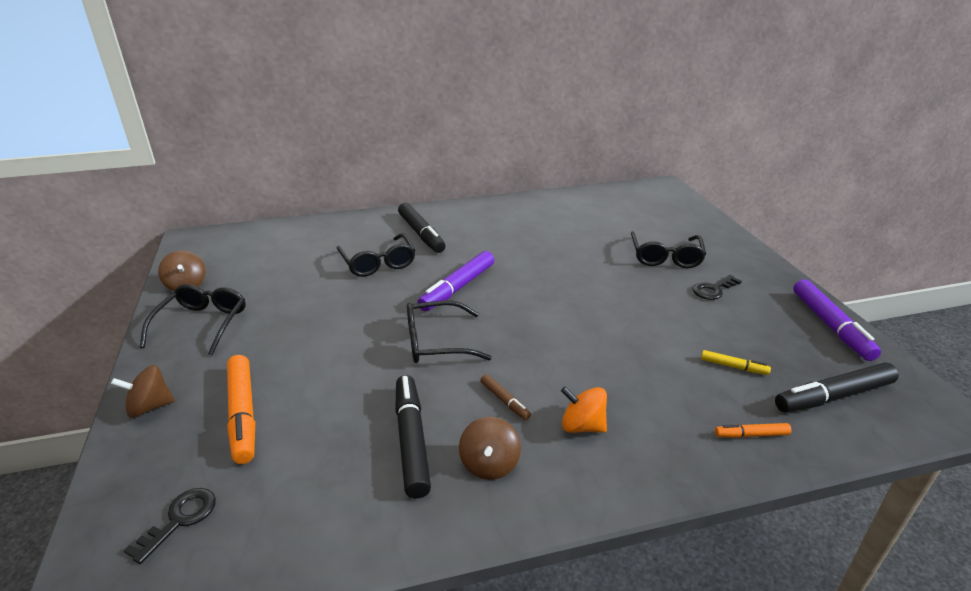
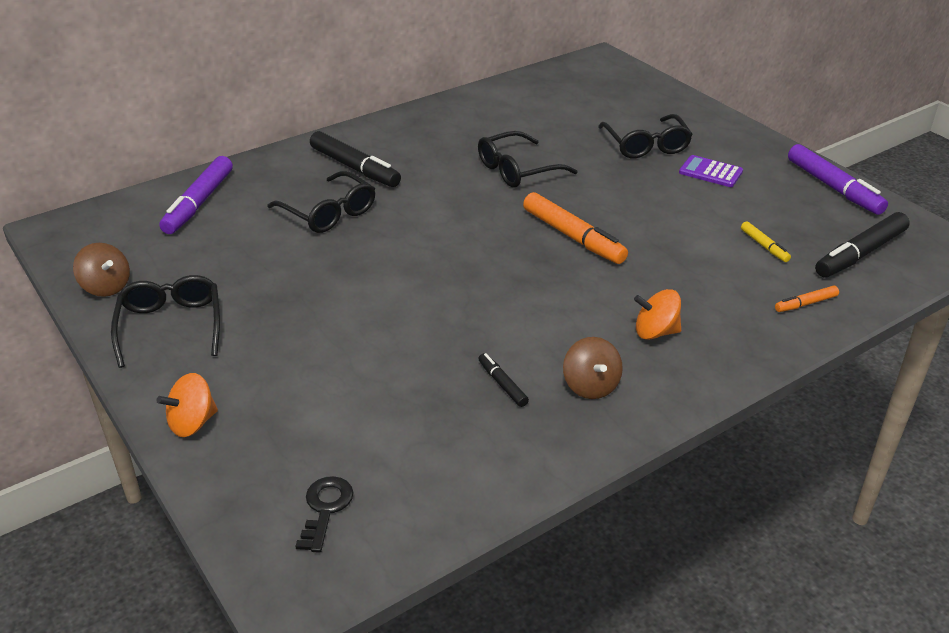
camera: 20 degrees left, 5 degrees up
(150, 407) = (192, 423): brown spinning top -> orange spinning top
(243, 414) = (306, 404): orange marker -> orange marker (573, 237)
(411, 440) = (502, 384): black marker -> black marker, size x0.50
(436, 342) = (460, 286): black glasses -> black glasses (517, 170)
(458, 287) = (443, 223): purple marker -> purple marker (199, 203)
(504, 401) = (569, 327): brown marker -> none
(713, 289) = (710, 172): black key -> purple calculator
(733, 367) = (764, 246): yellow marker -> yellow marker turned 60 degrees clockwise

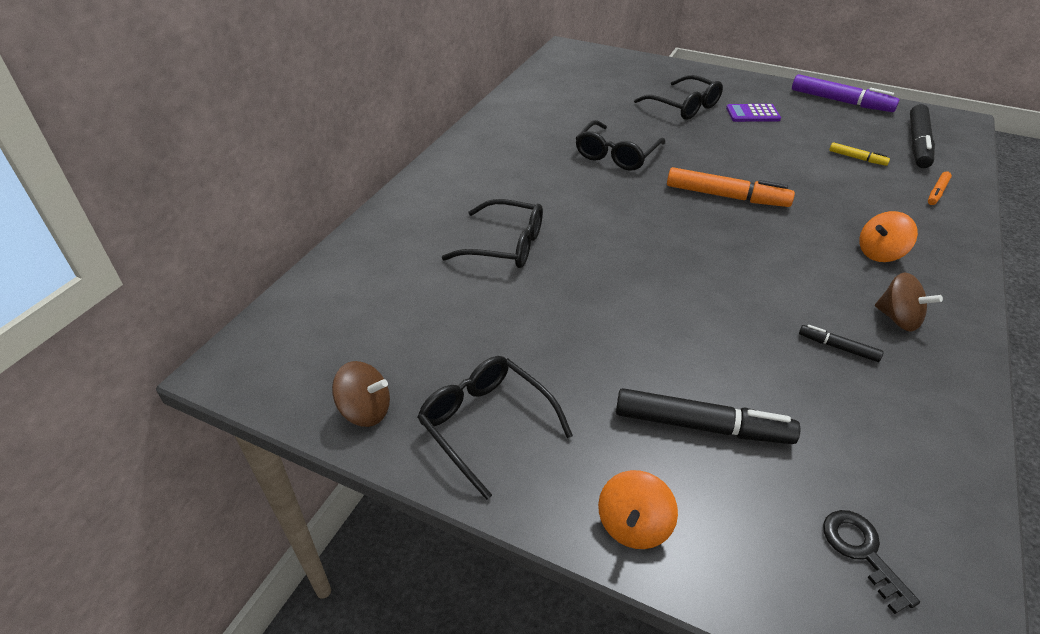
camera: 30 degrees left, 5 degrees up
(199, 203) = (366, 280): purple marker -> none
(355, 168) = (479, 195): black marker -> black marker (701, 426)

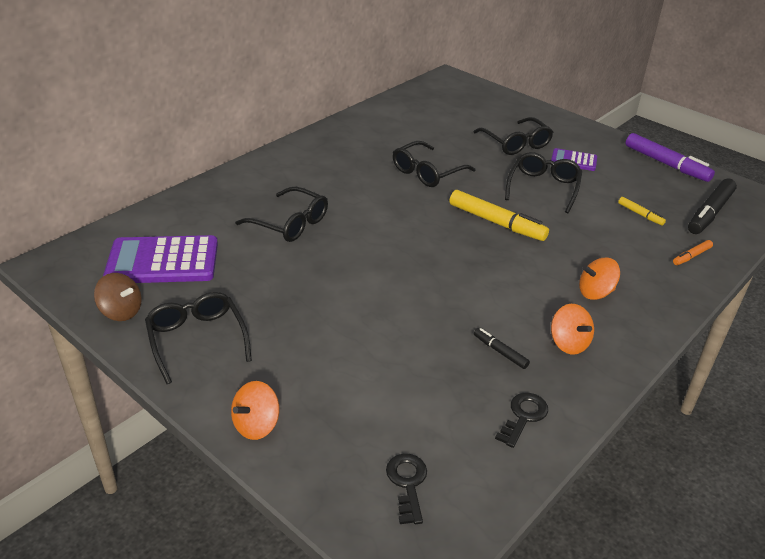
camera: 15 degrees right, 5 degrees down
(380, 328) = (163, 261): none -> purple calculator
(701, 426) = (350, 378): black marker -> none
(726, 196) = (496, 222): orange marker -> yellow marker
(744, 148) = (543, 187): none -> black glasses
(898, 319) = (568, 343): brown spinning top -> orange spinning top
(919, 422) = (523, 416): none -> black key

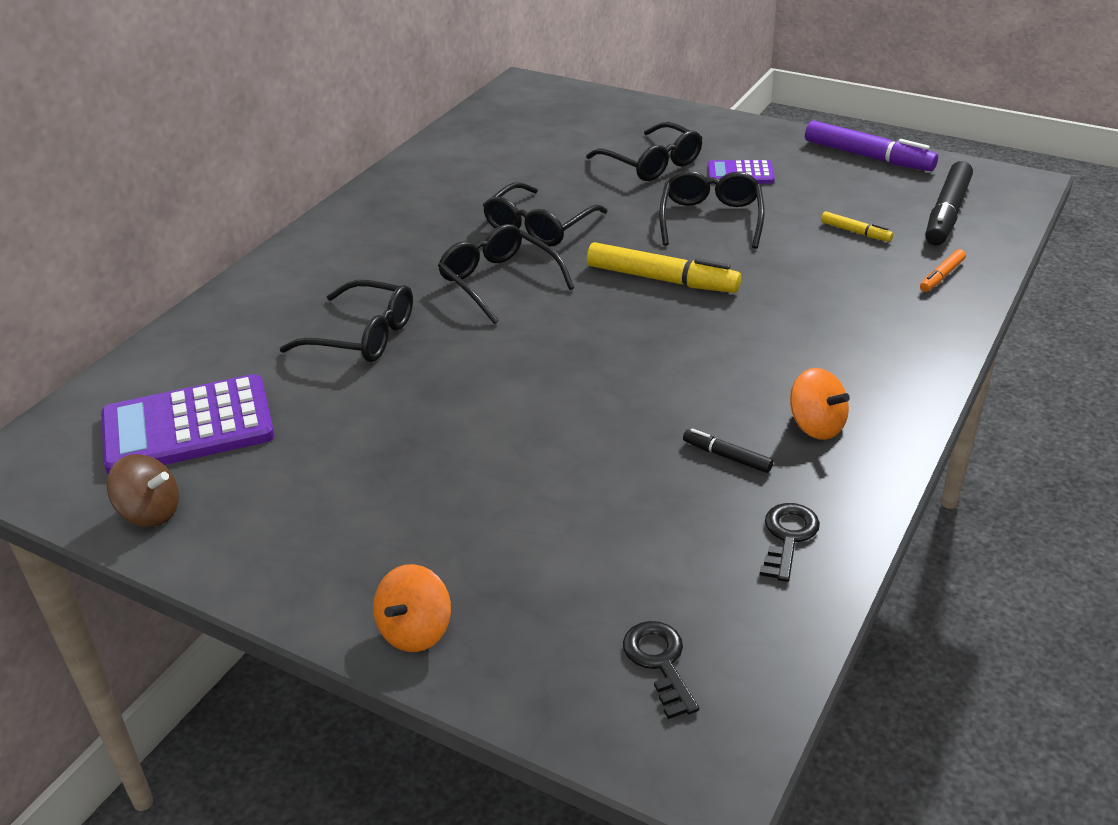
camera: 10 degrees left, 0 degrees up
(197, 339) = (282, 529): black glasses -> black glasses (498, 281)
(595, 292) = (830, 350): orange spinning top -> none

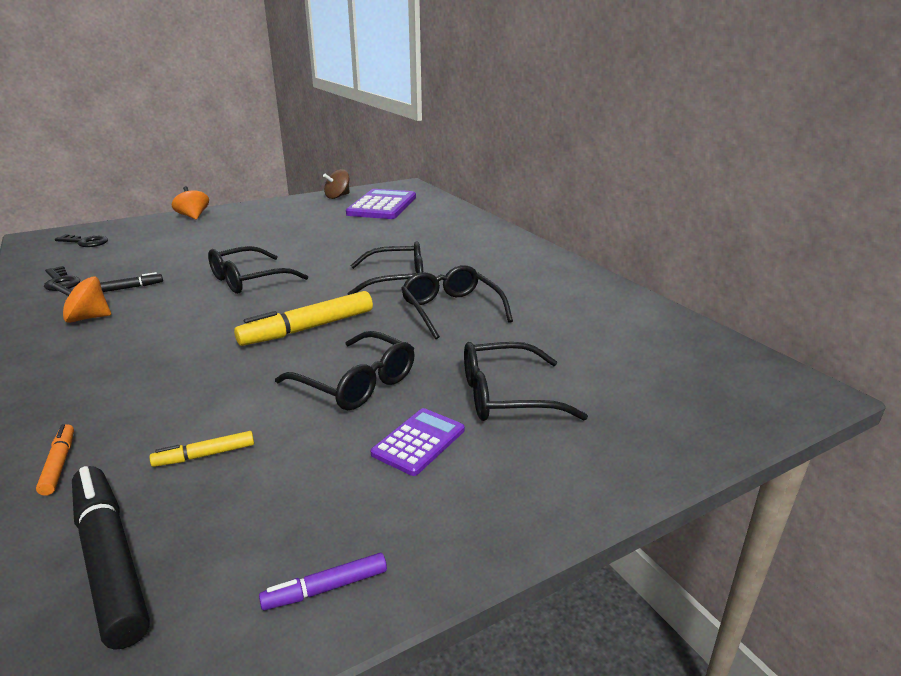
camera: 120 degrees right, 10 degrees down
(363, 336) = (397, 240): black glasses -> black glasses (248, 280)
(868, 157) = (326, 588): purple marker -> purple marker, size x0.50

